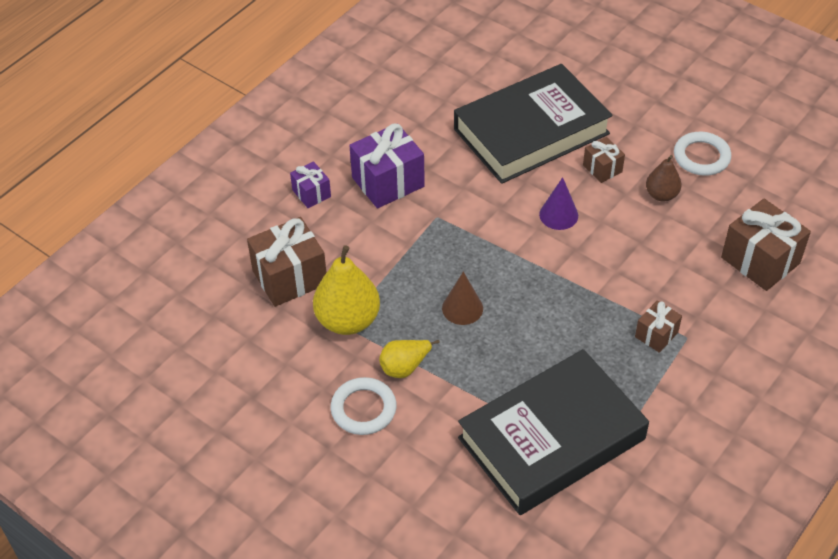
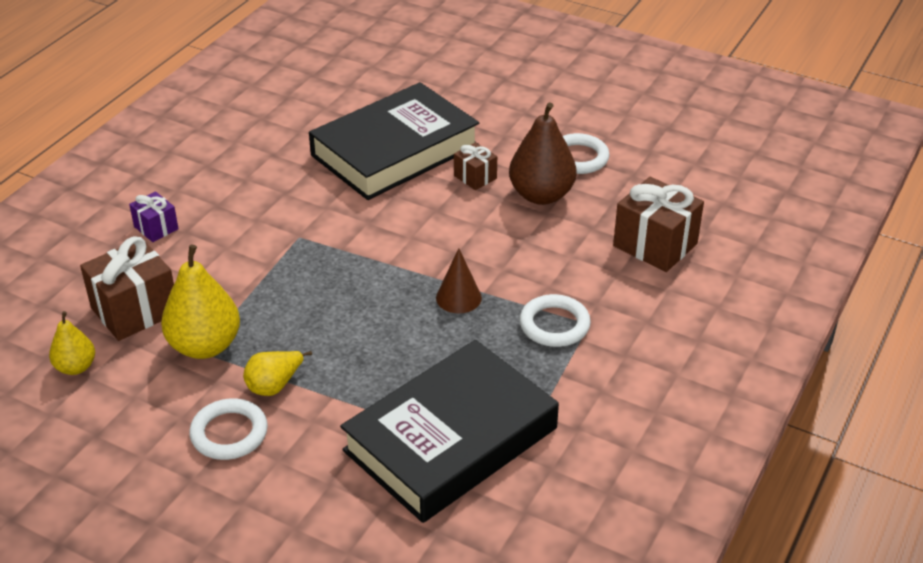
camera: 10 degrees left, 10 degrees down
(238, 329) = (76, 367): none -> yellow pear
(388, 182) = (242, 209): purple gift -> none
(462, 308) = (335, 321): brown cone -> brown cone (458, 297)
(558, 215) = (433, 223): purple cone -> none
(656, 334) = (554, 325): brown gift -> white ring
(661, 195) = (541, 195): brown pear -> brown pear, size x1.76

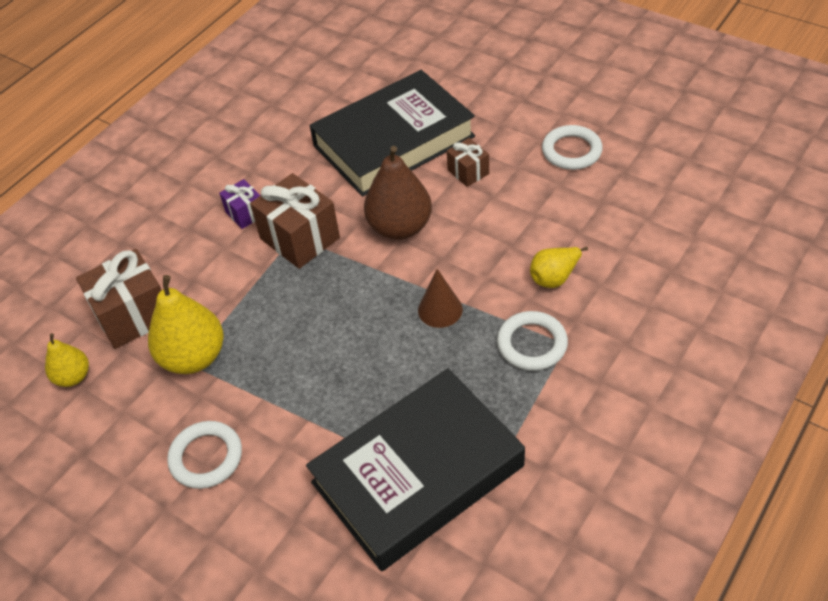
camera: 10 degrees right, 10 degrees up
(156, 228) = (162, 224): purple gift -> purple gift (245, 213)
(274, 385) = (254, 404): yellow pear -> yellow pear (554, 277)
(541, 195) = (531, 193): brown pear -> brown pear (400, 227)
(655, 245) = (641, 253): brown gift -> brown gift (300, 238)

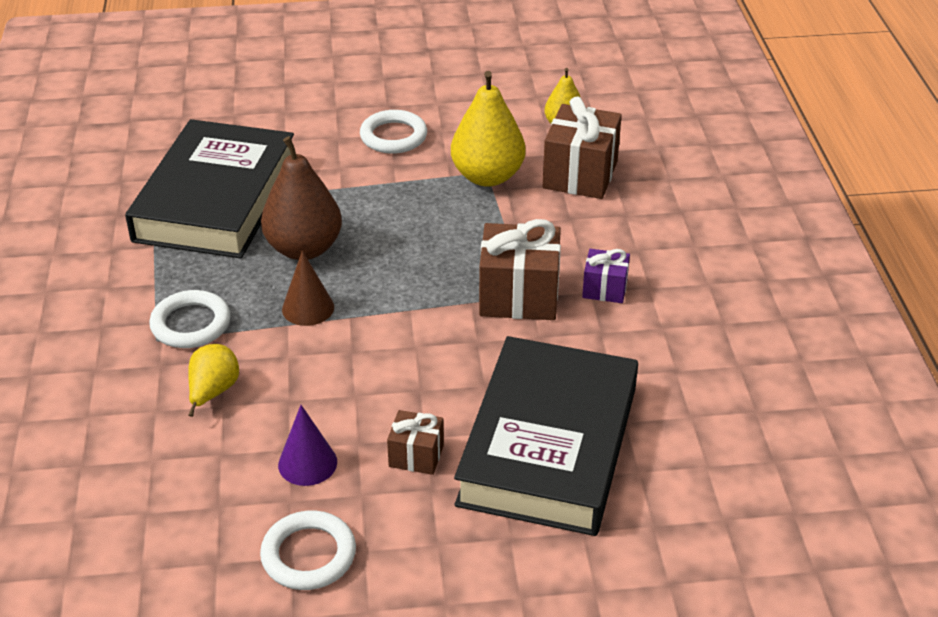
camera: 135 degrees right, 10 degrees down
(400, 227) = (428, 356): brown pear -> brown pear (304, 248)
(532, 199) = (307, 463): none -> purple cone

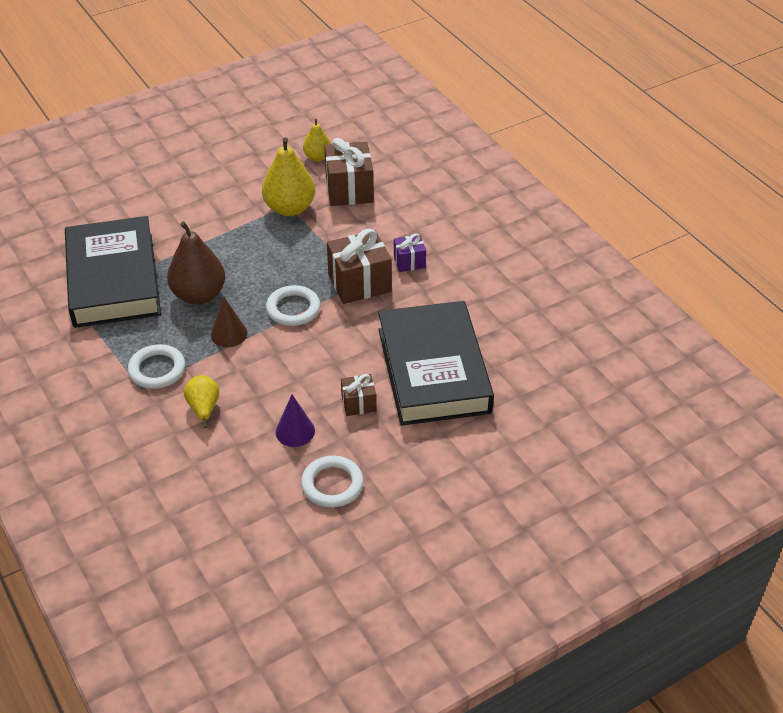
camera: 25 degrees left, 5 degrees up
(393, 136) = (208, 198): white ring -> white ring (293, 309)

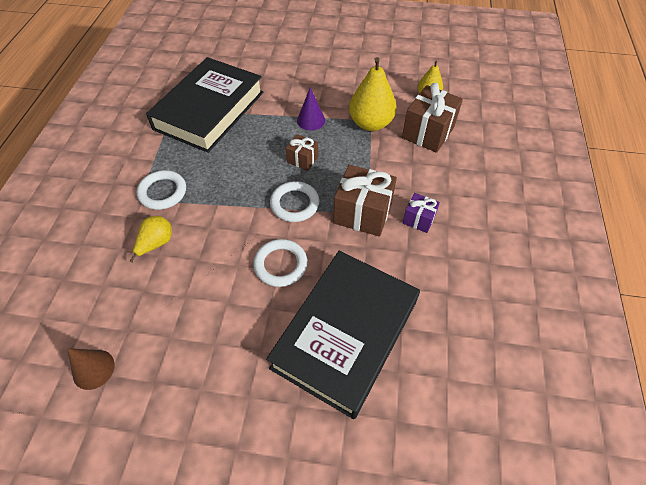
camera: 40 degrees right, 10 degrees up
(199, 295) = (246, 153): brown pear -> none
(229, 334) = (233, 195): brown cone -> brown cone (93, 369)
(295, 431) = (191, 310): purple cone -> purple cone (311, 120)
(332, 484) = (165, 383): white ring -> white ring (280, 265)
(359, 403) = (259, 321): brown gift -> brown gift (302, 159)

